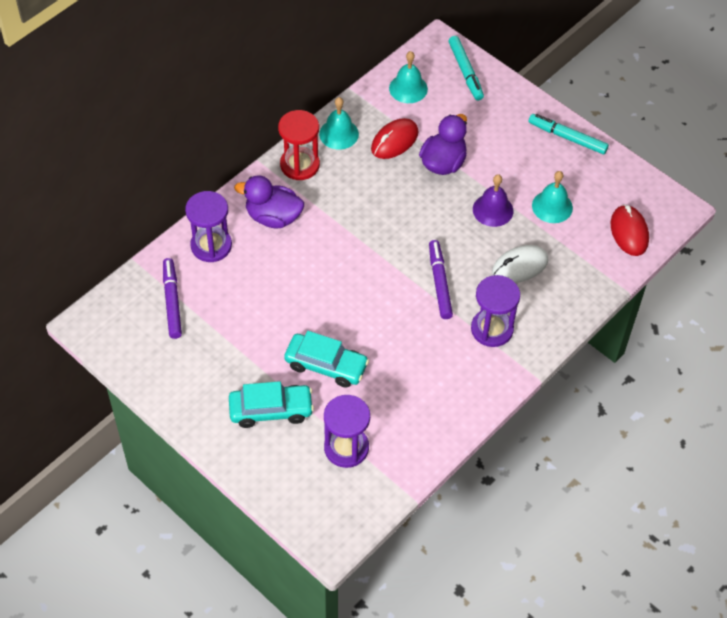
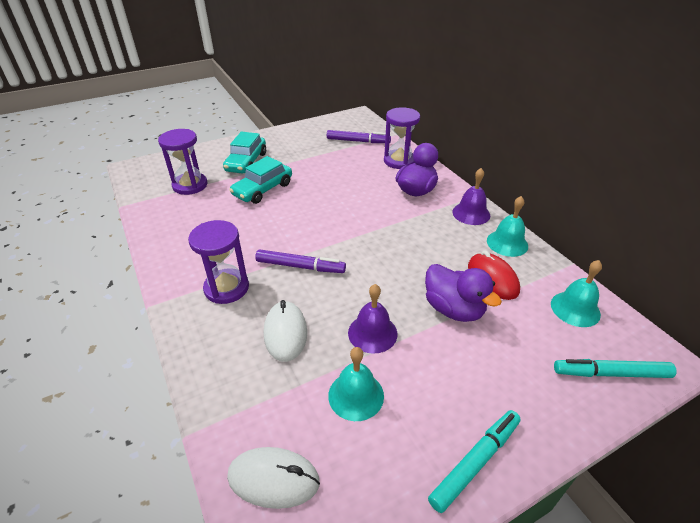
camera: 110 degrees right, 15 degrees down
(300, 165) = (471, 213): red hourglass -> purple bell
(629, 232) = (273, 479): red mouse -> white mouse

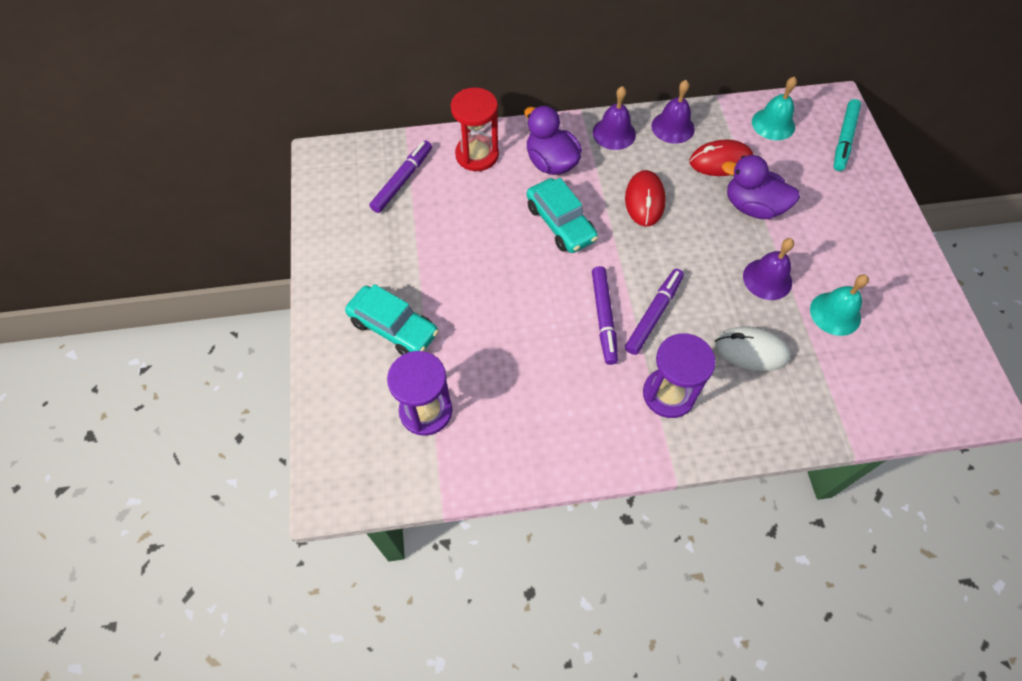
camera: 70 degrees left, 20 degrees up
(263, 189) = (478, 320): turquoise car -> turquoise car (560, 223)
(273, 479) = (905, 392): white mouse -> none
(286, 241) = (603, 318): none -> purple marker
(399, 161) = (477, 155): purple hourglass -> red hourglass
(413, 241) = (644, 201): none -> red mouse
(453, 309) = (752, 207): purple duck -> purple duck turned 135 degrees counterclockwise
(475, 462) = (906, 257): turquoise marker -> none
(507, 243) = (673, 127): turquoise bell -> purple bell

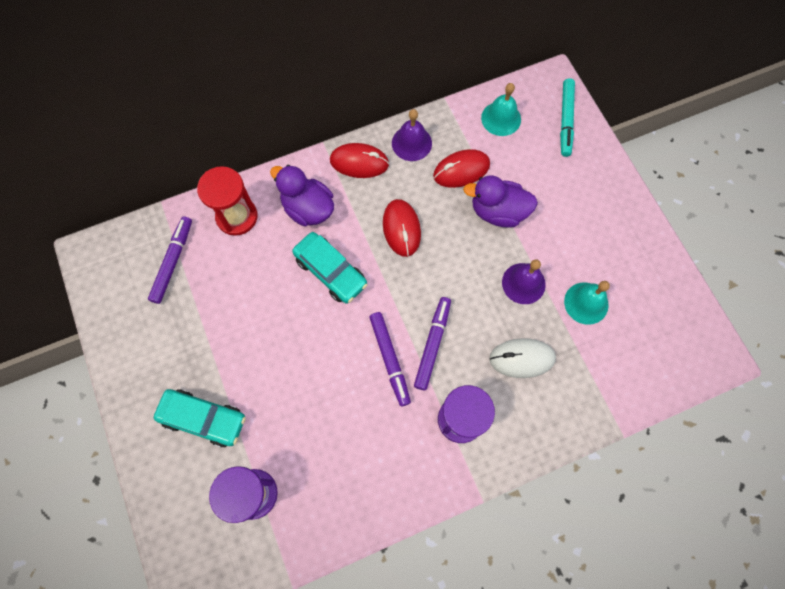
camera: 15 degrees left, 10 degrees up
(614, 133) = (359, 162): purple bell -> red mouse

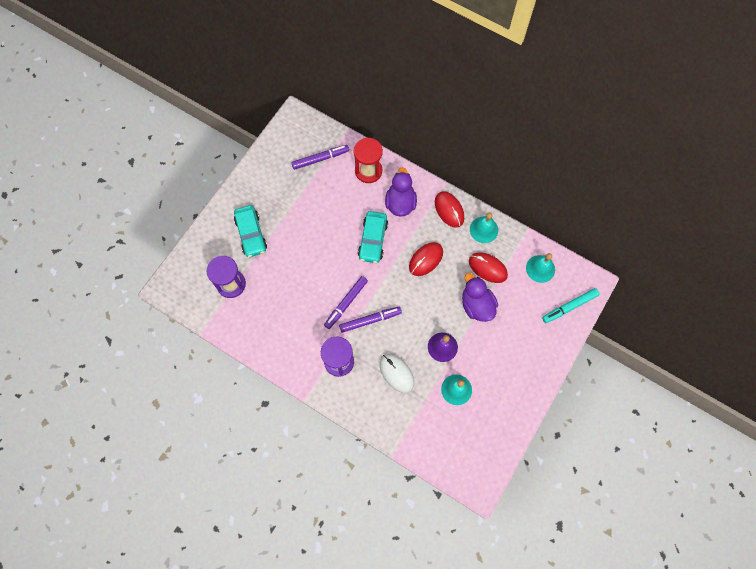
camera: 55 degrees right, 0 degrees up
(411, 143) = (483, 229): purple bell -> turquoise bell

